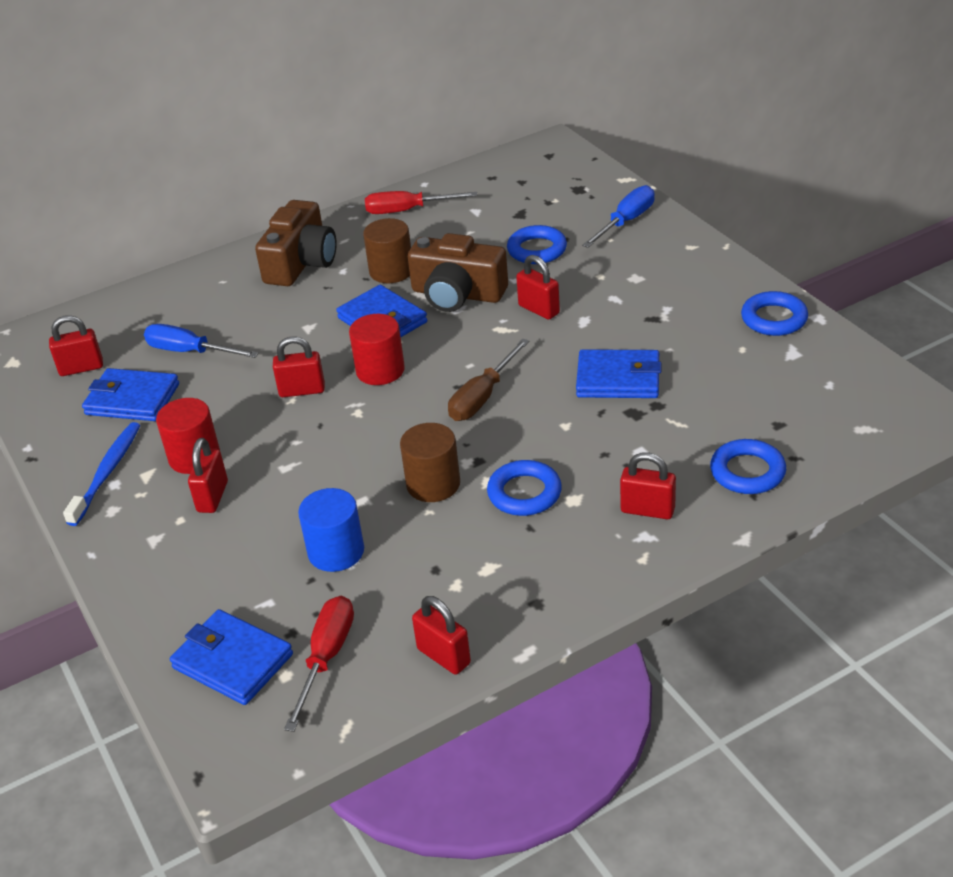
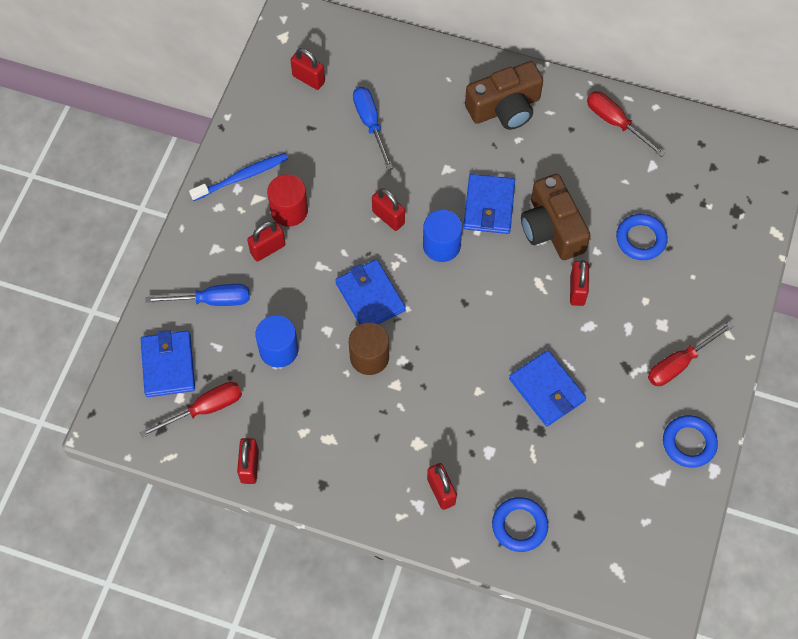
camera: 45 degrees right, 25 degrees up
(132, 399) = (306, 132): blue wallet -> blue wallet (370, 297)
(380, 370) = (441, 245): red cylinder -> blue cylinder
(391, 271) = (542, 169): brown cylinder -> none
(483, 397) = (465, 324): brown screwdriver -> none
(524, 493) = (401, 413): blue ring -> none
(626, 222) = (722, 271): blue screwdriver -> blue screwdriver (212, 300)
(686, 286) = (679, 363): none -> red screwdriver

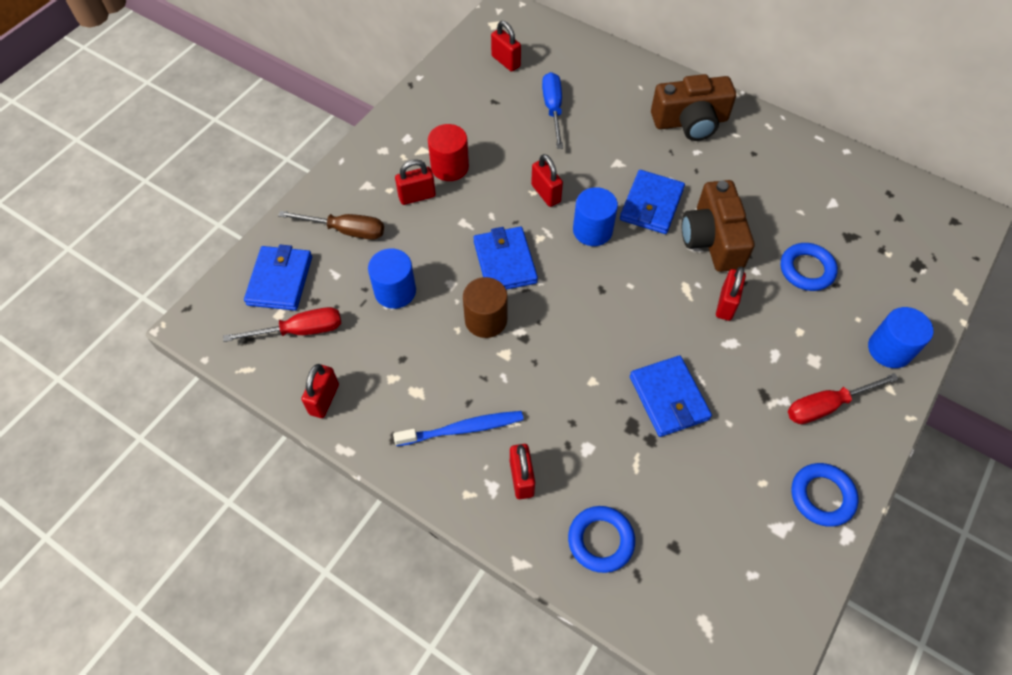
camera: 15 degrees right, 5 degrees down
(212, 300) = (346, 230): blue screwdriver -> brown screwdriver
(241, 177) = (414, 129): blue toothbrush -> blue toothbrush (462, 429)
(615, 123) = (801, 157): red screwdriver -> none
(723, 299) = (889, 349): none -> blue cylinder

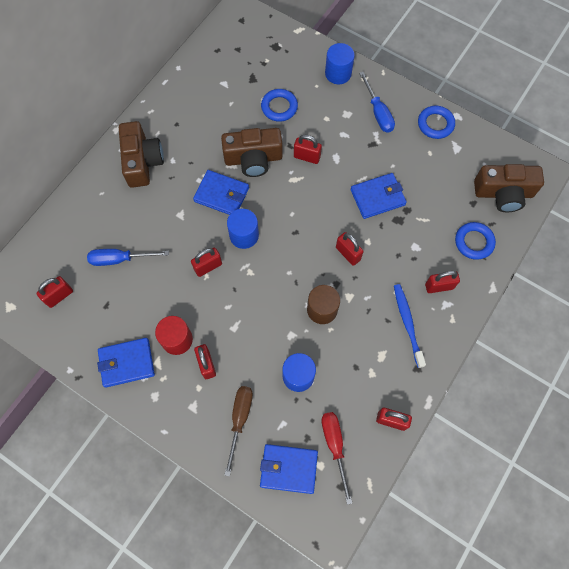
camera: 90 degrees left, 10 degrees up
(505, 262) = (272, 296): blue wallet -> blue wallet (127, 363)
(571, 354) = (348, 253): none -> red padlock
(699, 603) = (503, 193): none -> brown camera
(826, 406) = (378, 112): red screwdriver -> blue screwdriver

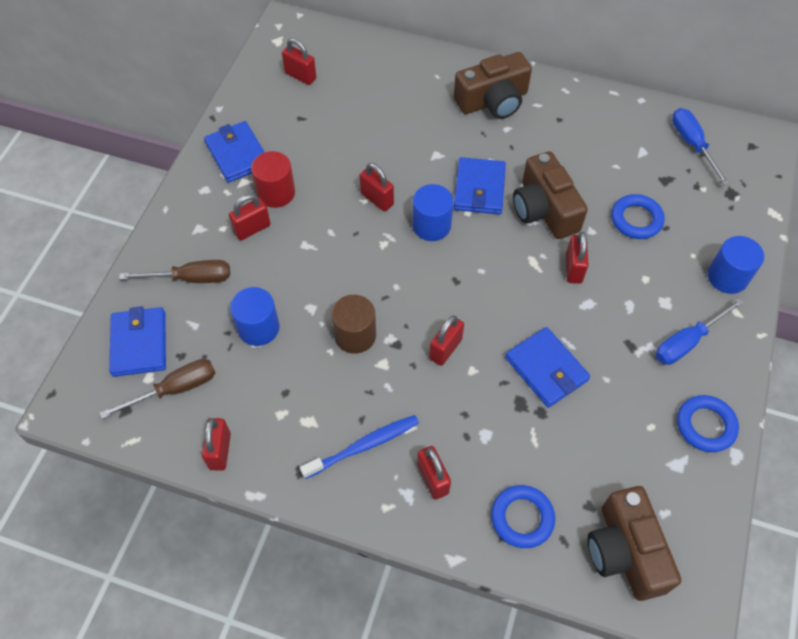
camera: 75 degrees right, 10 degrees down
(120, 259) = (360, 115): blue screwdriver -> blue screwdriver (692, 144)
(334, 446) = (175, 389): red screwdriver -> brown screwdriver

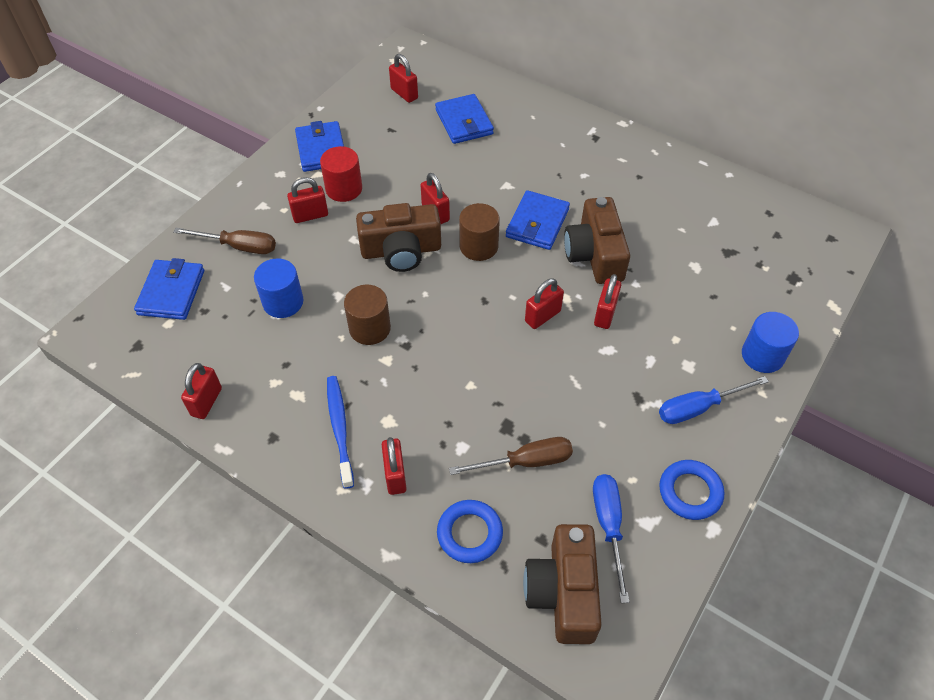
camera: 15 degrees right, 5 degrees down
(175, 389) = (187, 338): brown screwdriver -> brown screwdriver (525, 462)
(363, 446) = (340, 429): blue toothbrush -> blue toothbrush turned 90 degrees counterclockwise
(431, 225) = (478, 246): blue cylinder -> brown cylinder
(445, 349) = (451, 360): red padlock -> red padlock (542, 316)
(493, 101) = (579, 148): brown camera -> brown camera (401, 250)
(546, 369) = (544, 400): blue wallet -> blue wallet (464, 122)
(636, 219) = (685, 282): blue ring -> none
(692, 144) = (768, 225): blue screwdriver -> blue screwdriver (608, 526)

